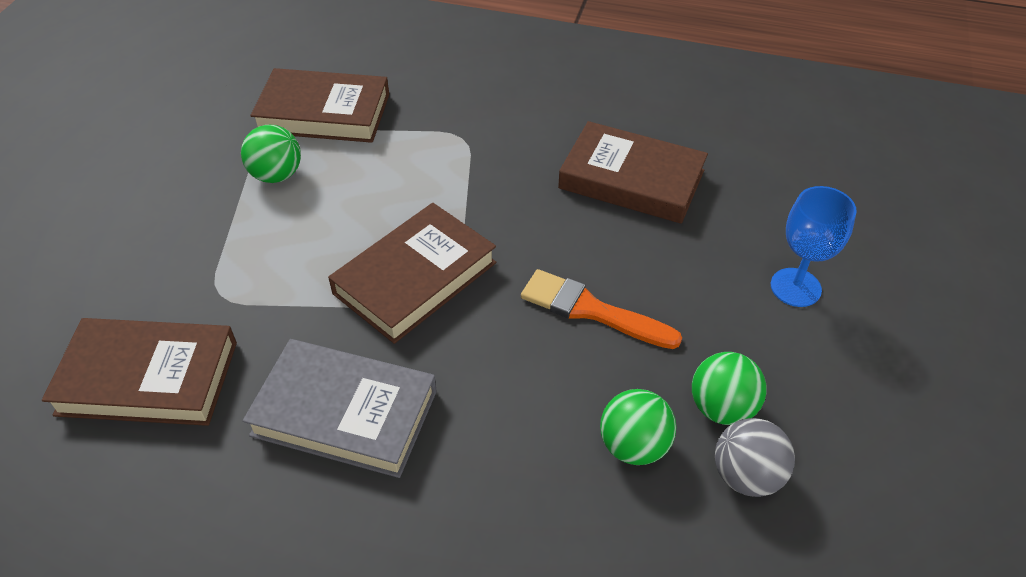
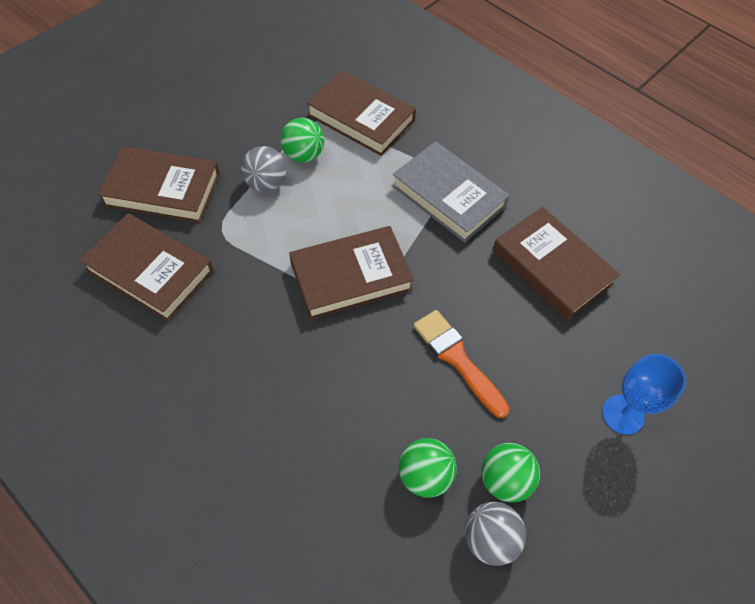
camera: 25 degrees right, 10 degrees up
(110, 279) = (163, 189): none -> brown book
(247, 222) = (266, 184): none -> grey ball
(345, 413) = (252, 354): grey book -> grey book (448, 196)

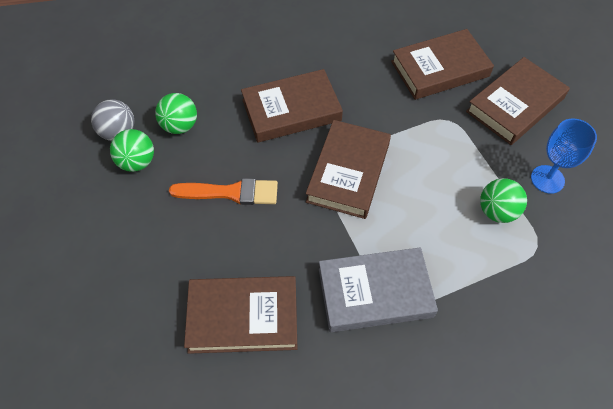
camera: 130 degrees right, 0 degrees up
(266, 184) = (479, 169): grey ball -> none
(361, 118) = (520, 285): brown book -> brown book (291, 110)
(623, 414) = (100, 262): blue goblet -> blue goblet (547, 179)

